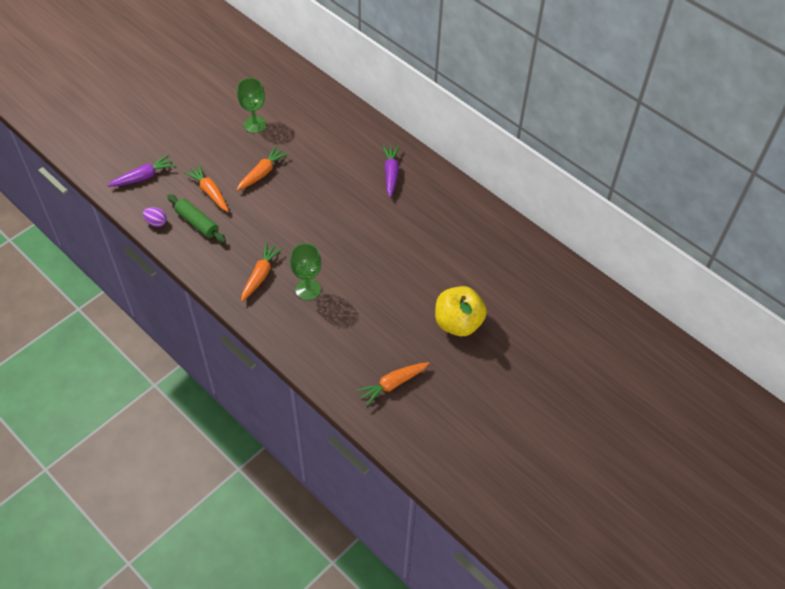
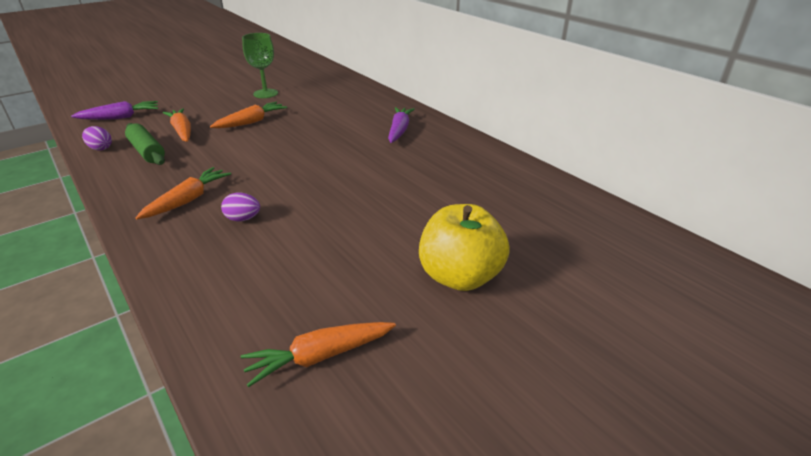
camera: 10 degrees right, 20 degrees down
(308, 289) = (243, 219): green goblet -> purple egg

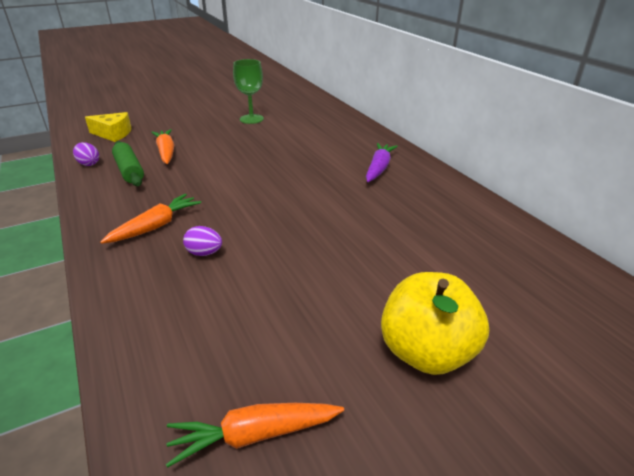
camera: 10 degrees right, 0 degrees up
(120, 117) = (113, 134): purple carrot -> yellow cheese
(251, 122) = (232, 148): orange carrot -> none

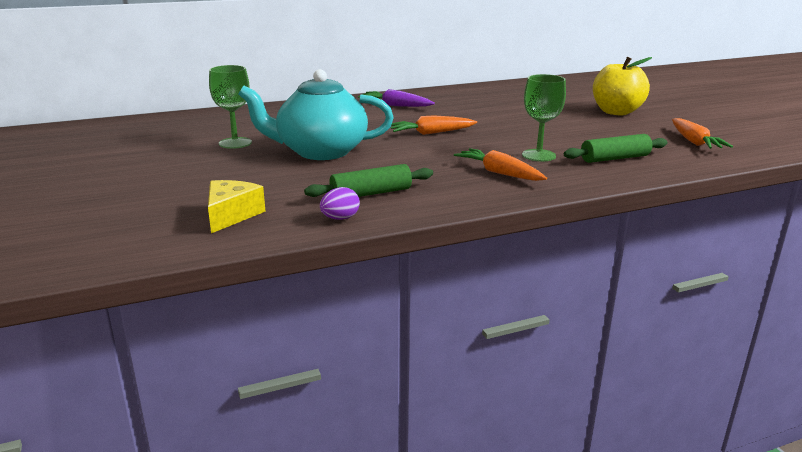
camera: 85 degrees left, 10 degrees down
(166, 152) = (321, 179): orange carrot -> orange carrot (431, 133)
(182, 315) = (615, 158): none -> green rolling pin
(204, 253) = (538, 155): purple egg -> green goblet
(229, 147) = (320, 151): none -> turquoise teapot

